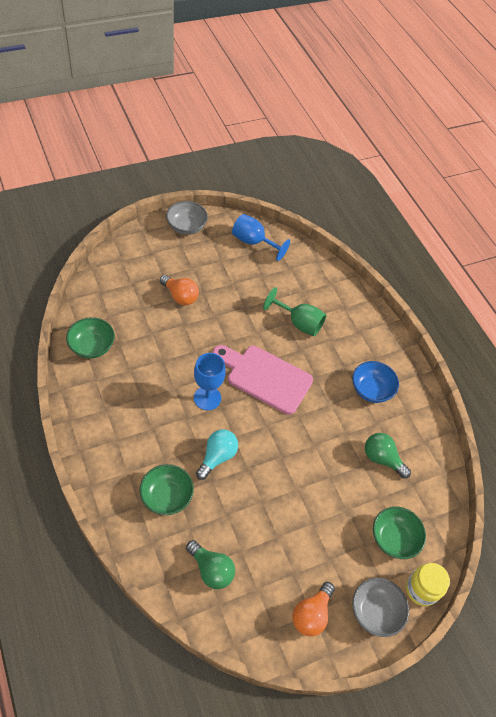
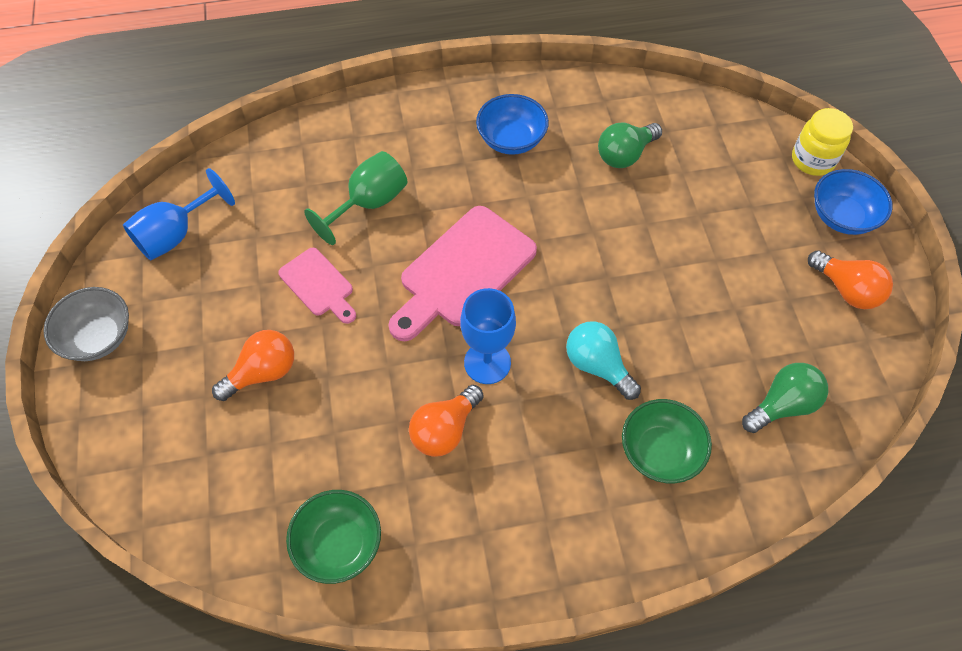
camera: 70 degrees left, 5 degrees up
(162, 383) = (445, 430): none -> orange light bulb
(238, 310) = (319, 285): none -> pink cutting board
(375, 611) = (842, 216): grey bowl -> blue bowl
(393, 539) = (743, 171): green bowl -> none

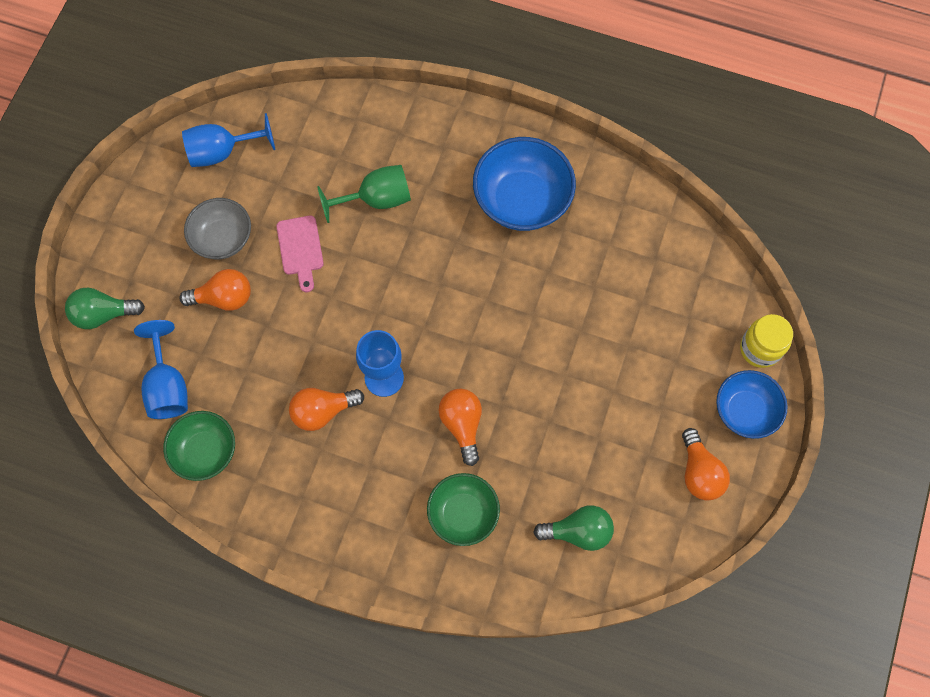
camera: 30 degrees right, 10 degrees up
(99, 337) = (128, 209): grey bowl -> grey bowl (223, 238)
(252, 497) = (168, 386): none -> blue goblet
(463, 271) = (412, 295): pink cutting board -> none
(511, 140) = (522, 200): blue bowl -> blue bowl, size x1.54
(597, 366) = (462, 425): turquoise light bulb -> orange light bulb
(625, 155) = (605, 261): green light bulb -> green light bulb (103, 314)

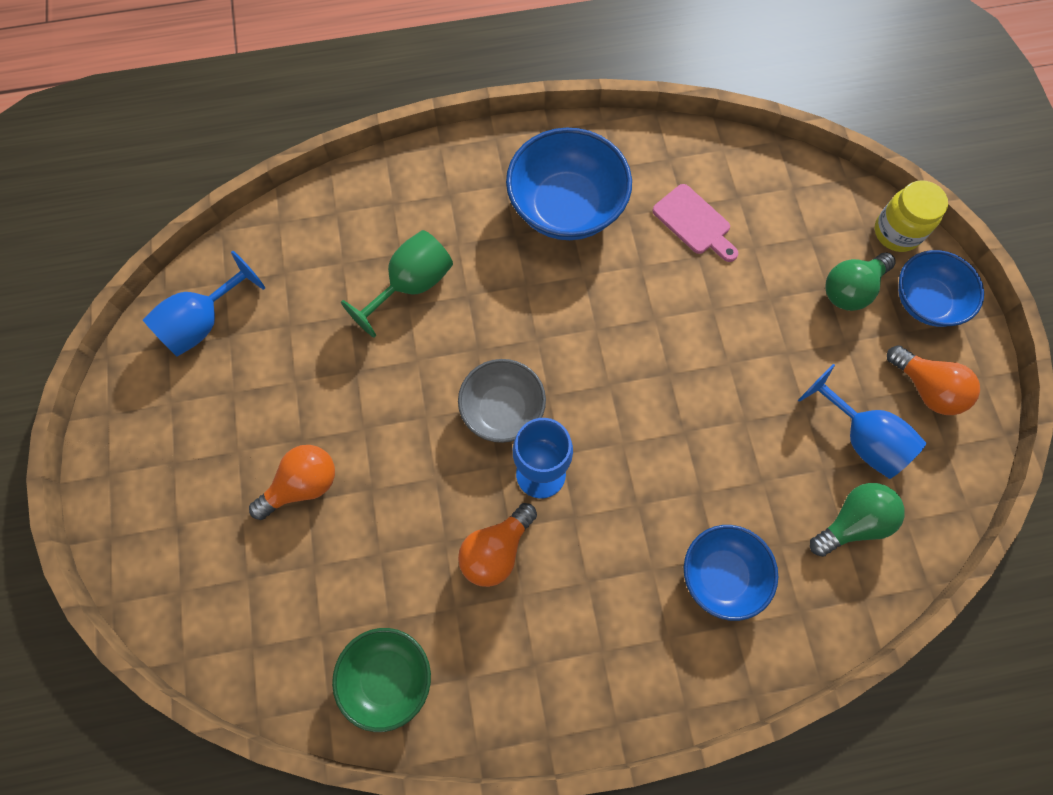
camera: 30 degrees left, 0 degrees up
(103, 314) = (166, 584): green light bulb -> green light bulb (851, 289)
(168, 386) = (296, 626): blue goblet -> blue goblet (861, 438)
(223, 238) = (261, 418): grey bowl -> grey bowl (502, 410)
(300, 249) = (359, 383): pink cutting board -> pink cutting board (694, 223)
(462, 425) = (658, 477): orange light bulb -> none
(463, 513) = (722, 575): green bowl -> blue bowl

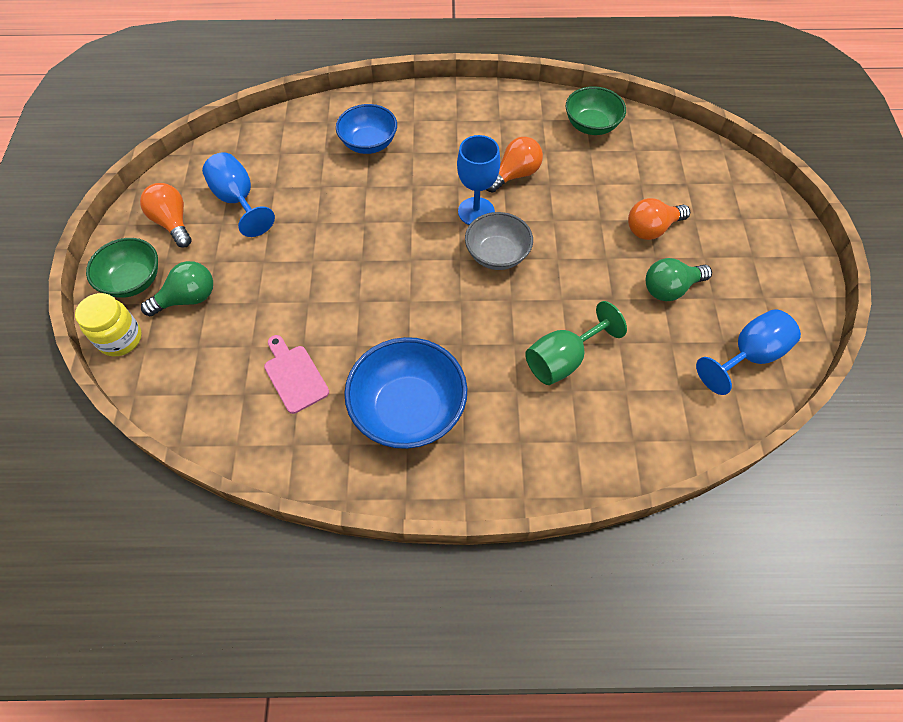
camera: 170 degrees left, 10 degrees down
(852, 522) = (271, 157): green light bulb -> green light bulb (670, 288)
(925, 301) = (133, 281): blue bowl -> green bowl

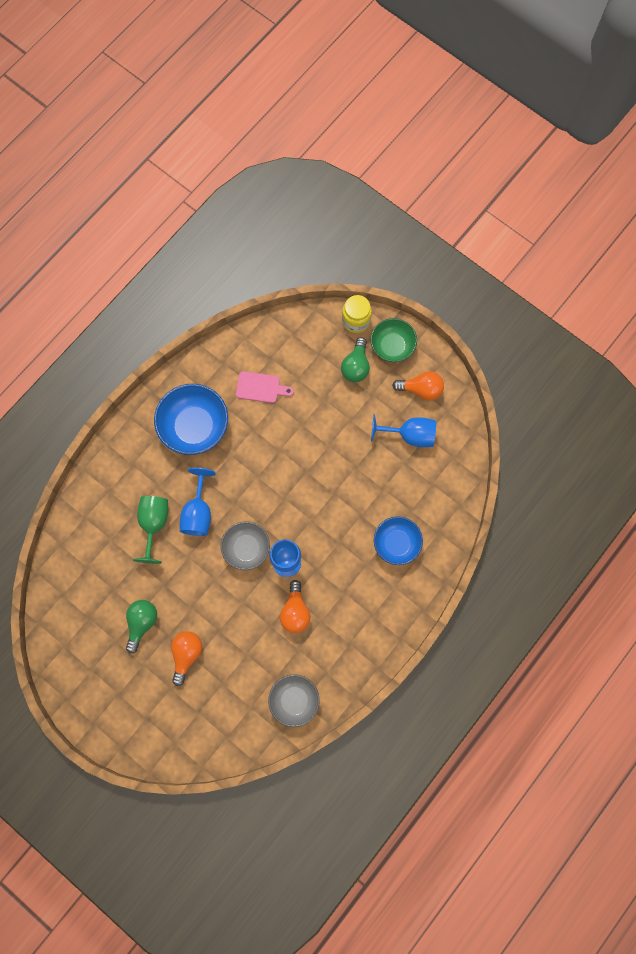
camera: 130 degrees right, 15 degrees up
(591, 125) = (294, 700): green bowl -> grey bowl
(748, 356) = (70, 622): blue goblet -> blue goblet (198, 512)

